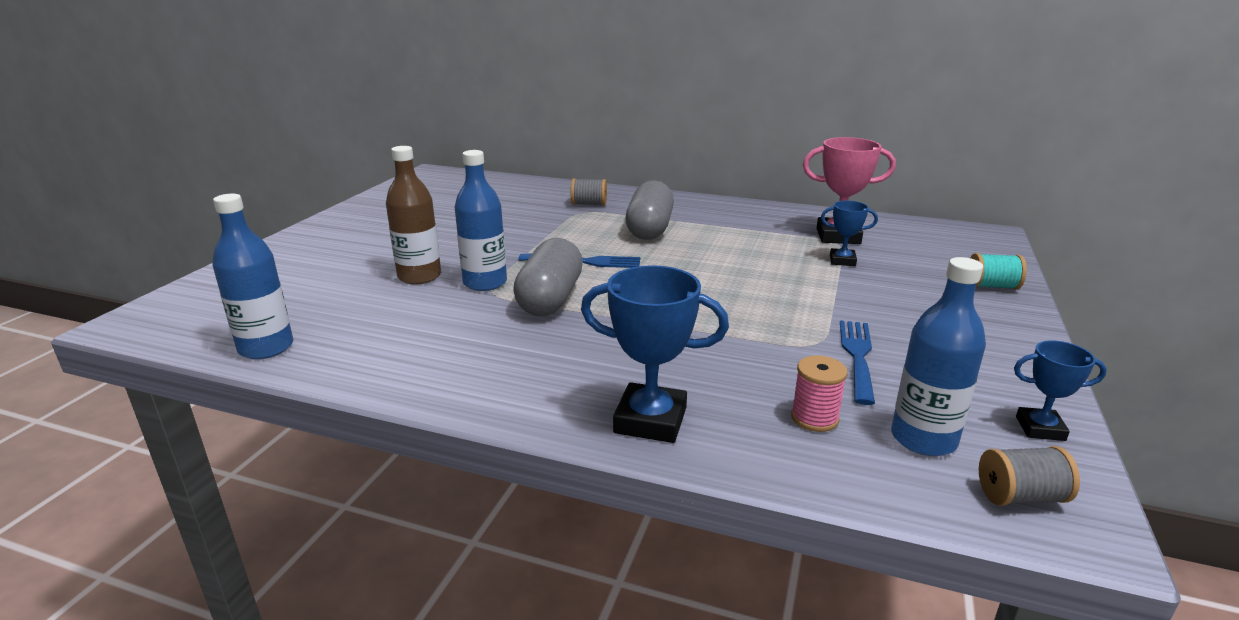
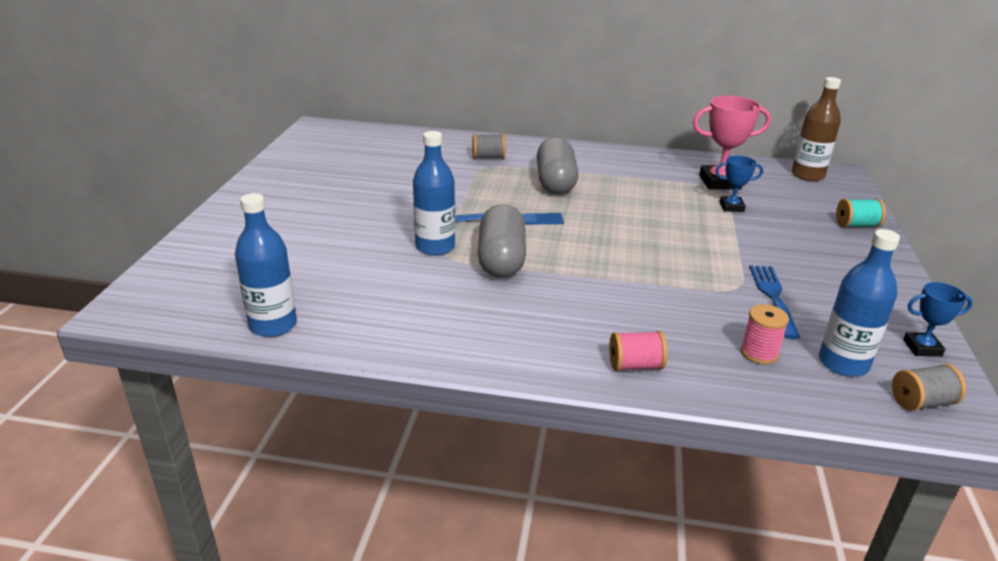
camera: 10 degrees left, 5 degrees up
(419, 276) = (371, 244): brown bottle -> brown bottle (807, 175)
(650, 420) = (635, 365): blue trophy -> pink spool

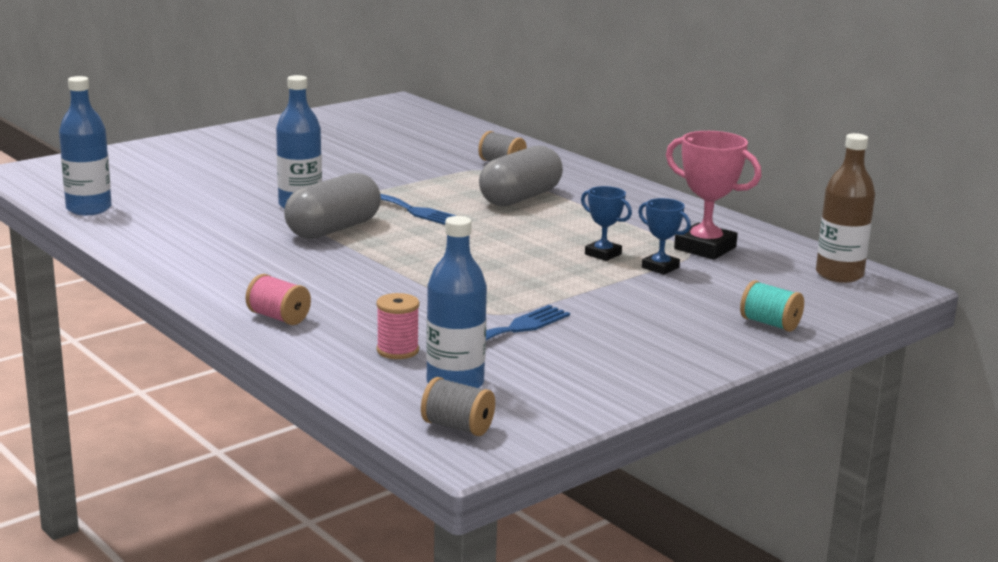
camera: 40 degrees right, 10 degrees down
(922, 348) = (563, 407): blue trophy -> blue trophy (603, 254)

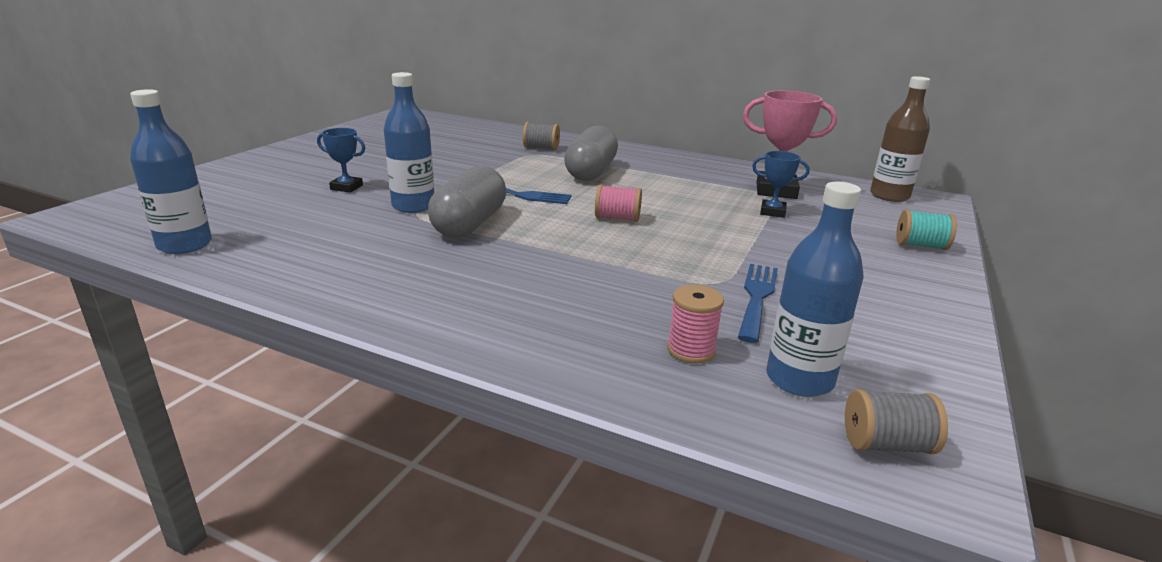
camera: 25 degrees left, 5 degrees up
(278, 317) = (522, 337): pink spool -> pink spool (617, 218)
(603, 254) = (716, 208): blue trophy -> blue trophy (346, 187)

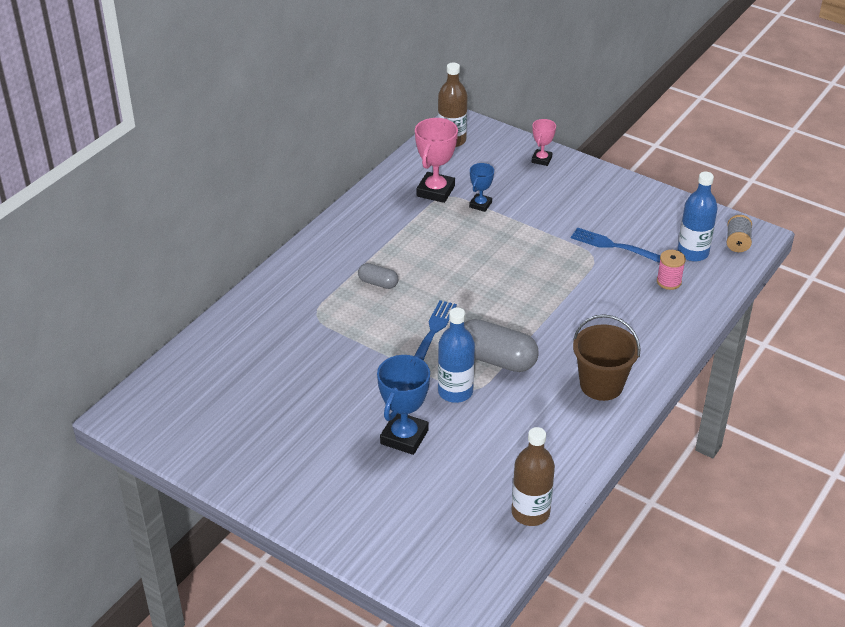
camera: 80 degrees left, 15 degrees up
(185, 245) = (530, 512): blue bottle -> brown bottle
(346, 187) = (404, 437): blue trophy -> blue trophy, size x1.75
(413, 288) = (601, 385): none -> brown bucket
(541, 148) = (296, 308): grey spool -> none
(591, 172) = (378, 283): grey capsule -> grey capsule, size x0.53
(617, 218) = (488, 282): pink spool -> none
(920, 245) = (541, 159): turquoise spool -> pink trophy

